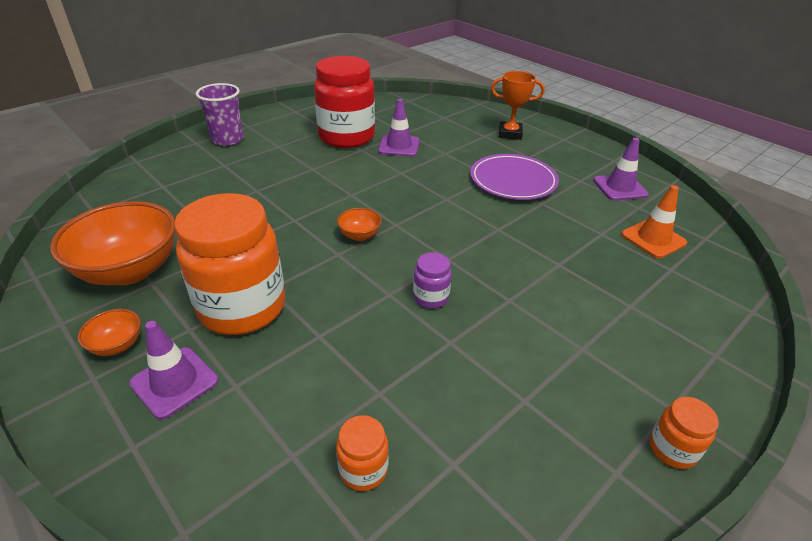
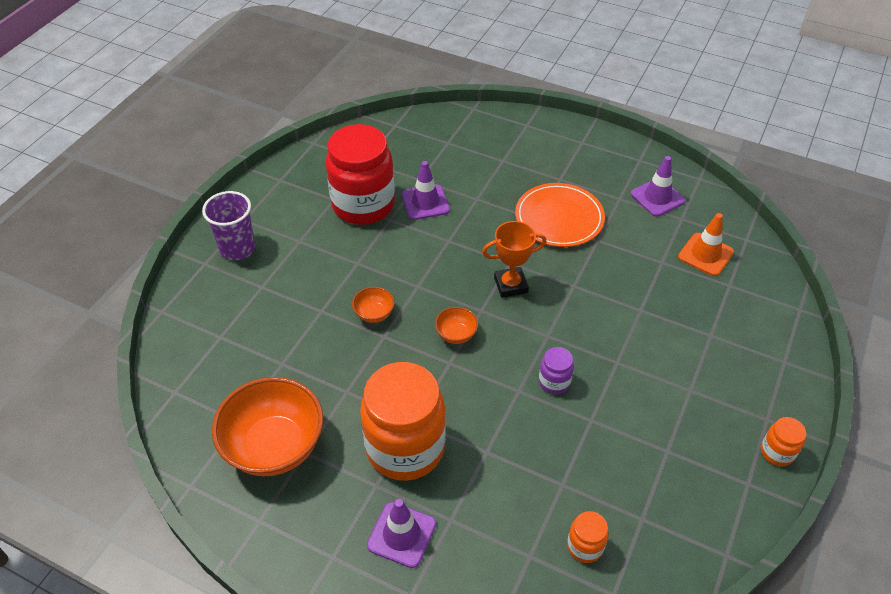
camera: 20 degrees left, 10 degrees up
(117, 345) = (328, 521): orange bowl -> orange bowl (374, 314)
(510, 134) = (526, 149): orange trophy -> orange trophy (510, 285)
(513, 180) = (559, 218): purple plate -> orange plate

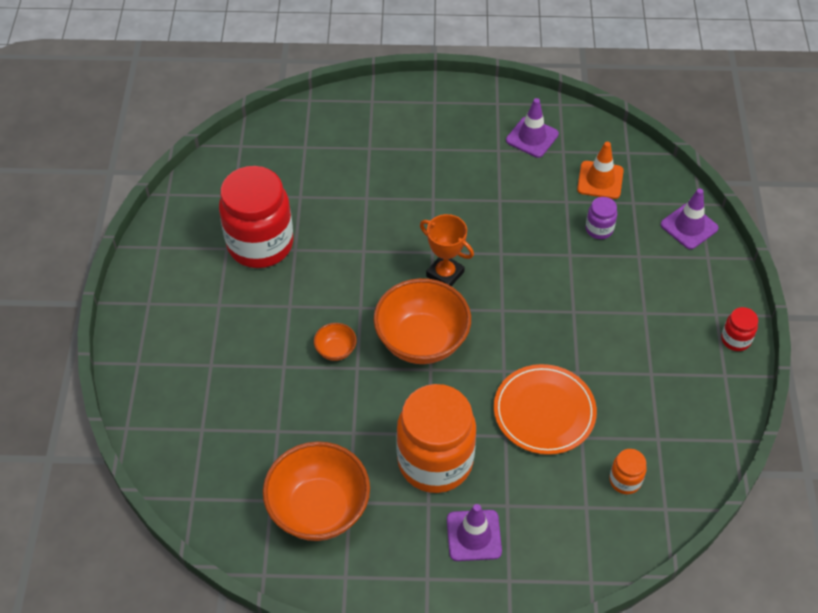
camera: 25 degrees left, 5 degrees up
(237, 248) = (161, 335): purple cup -> none
(425, 202) = (319, 219): purple traffic cone -> purple traffic cone (689, 226)
(456, 334) = (422, 340): orange bowl -> orange bowl, size x2.26
(510, 285) = (445, 274): orange trophy -> orange trophy turned 75 degrees clockwise
(554, 382) = (530, 351): purple jar -> purple jar (599, 229)
(559, 218) = (454, 190): orange plate -> orange plate (544, 411)
(777, 452) = (735, 340): orange jar -> red jar

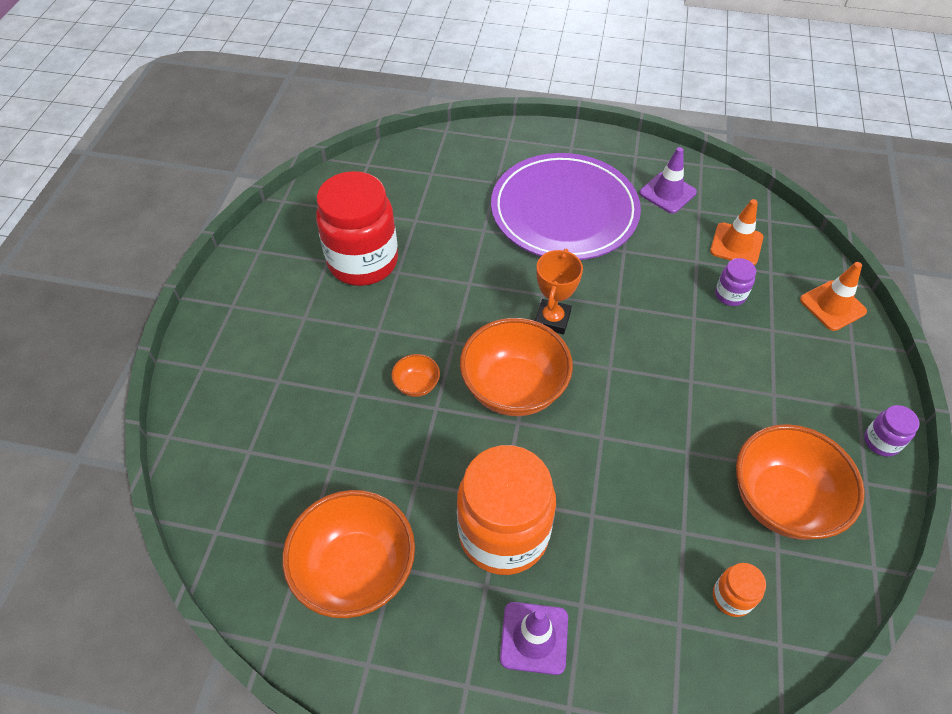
camera: 10 degrees right, 0 degrees up
(438, 168) = (564, 211): none -> purple plate
(445, 274) = (552, 319): orange trophy -> orange trophy turned 60 degrees clockwise
(544, 411) = (642, 493): orange plate -> none
(658, 400) = (782, 500): none -> orange bowl
(689, 226) = (832, 306): purple traffic cone -> orange traffic cone
(735, 340) = (881, 442): red jar -> purple jar

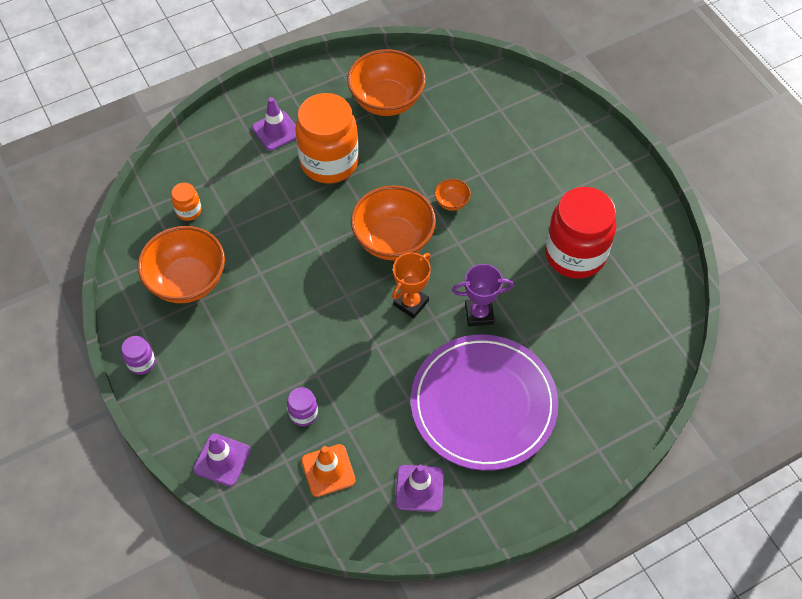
camera: 140 degrees right, 5 degrees up
(499, 271) = (479, 314): none -> purple trophy
(552, 319) = (411, 303): orange trophy -> orange trophy turned 60 degrees clockwise
(832, 306) = (222, 460): orange traffic cone -> purple traffic cone

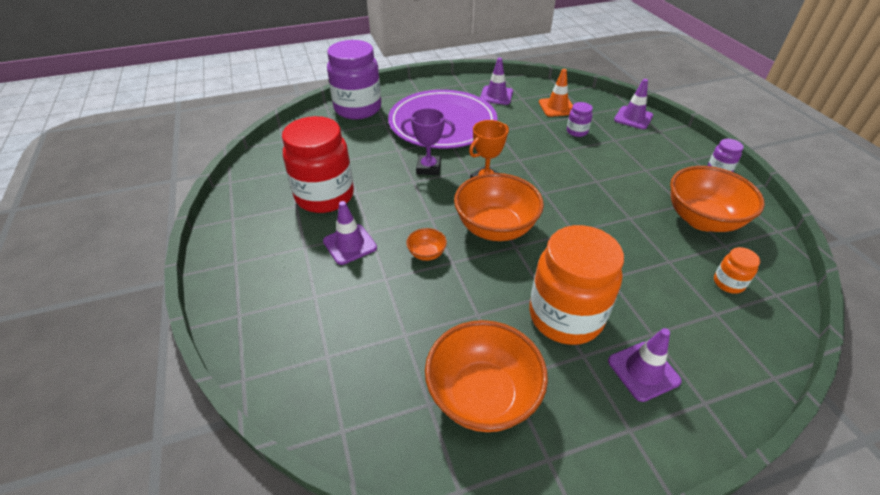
camera: 170 degrees left, 15 degrees down
(524, 201) = (350, 244): none -> purple traffic cone
(609, 419) = (358, 109): none -> purple jar

